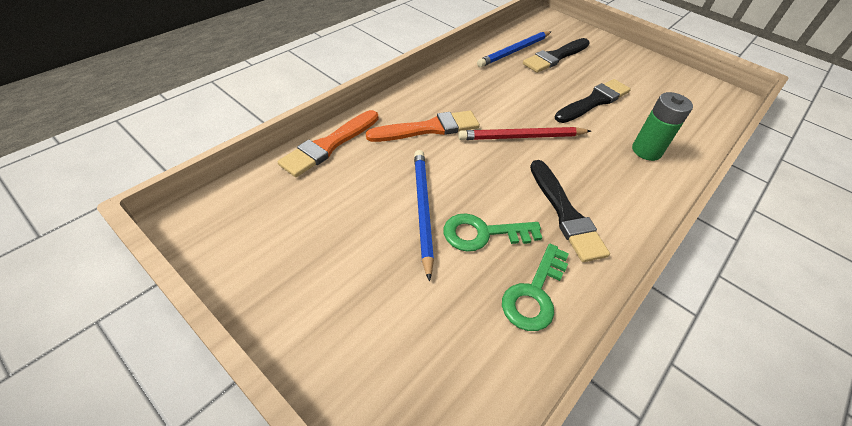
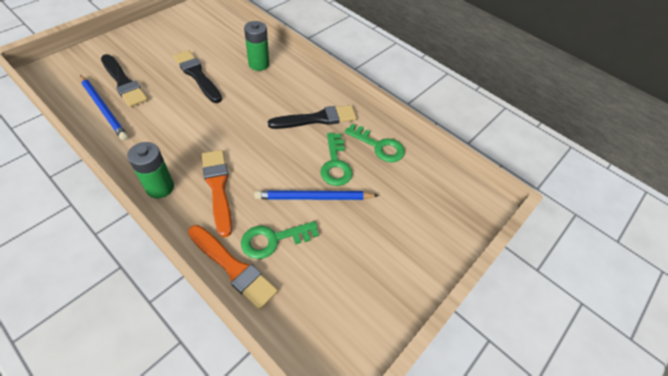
camera: 90 degrees left, 5 degrees up
(361, 173) = (273, 239): none -> green key
(424, 92) = (160, 187): none -> green battery
(522, 137) = (237, 127): red pencil -> none

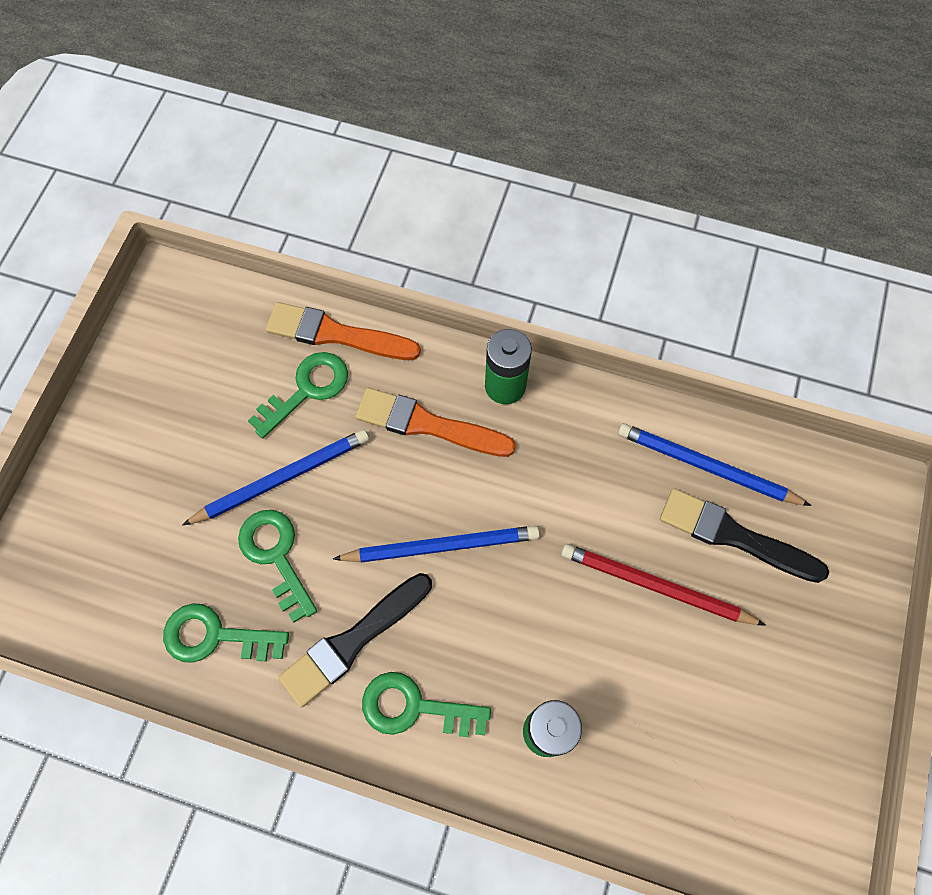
camera: 160 degrees right, 15 degrees up
(174, 82) = (655, 586): none -> red pencil
(197, 75) = (633, 628): black brush -> none
(218, 188) = (428, 424): orange brush -> orange brush turned 150 degrees clockwise
(253, 134) = (441, 545): none -> blue pencil
(304, 90) = (415, 707): none -> green key

